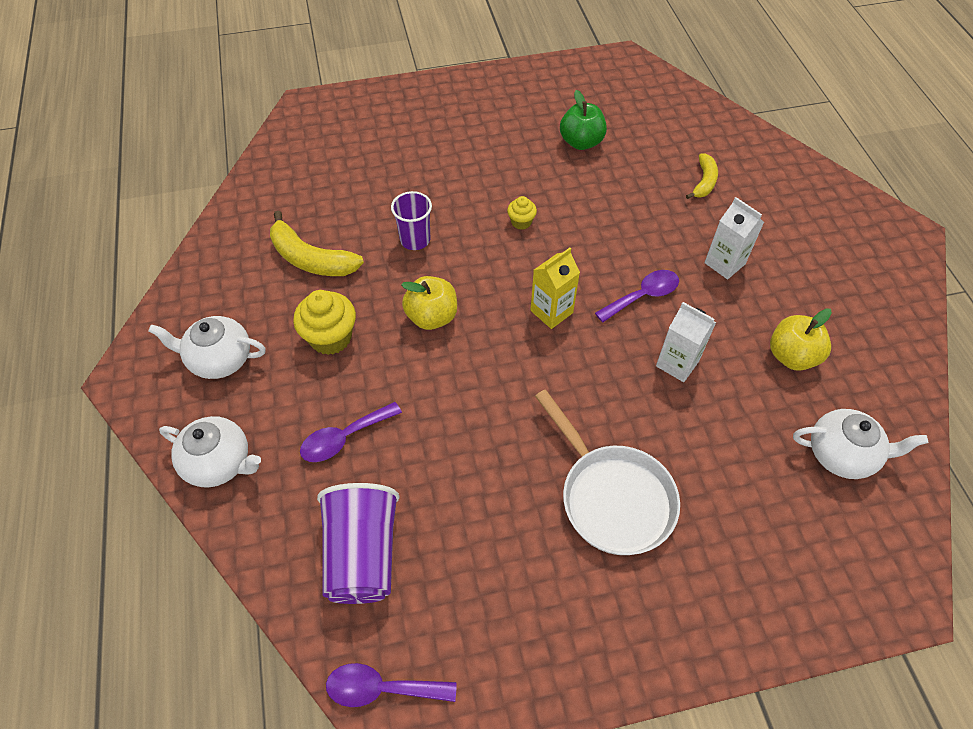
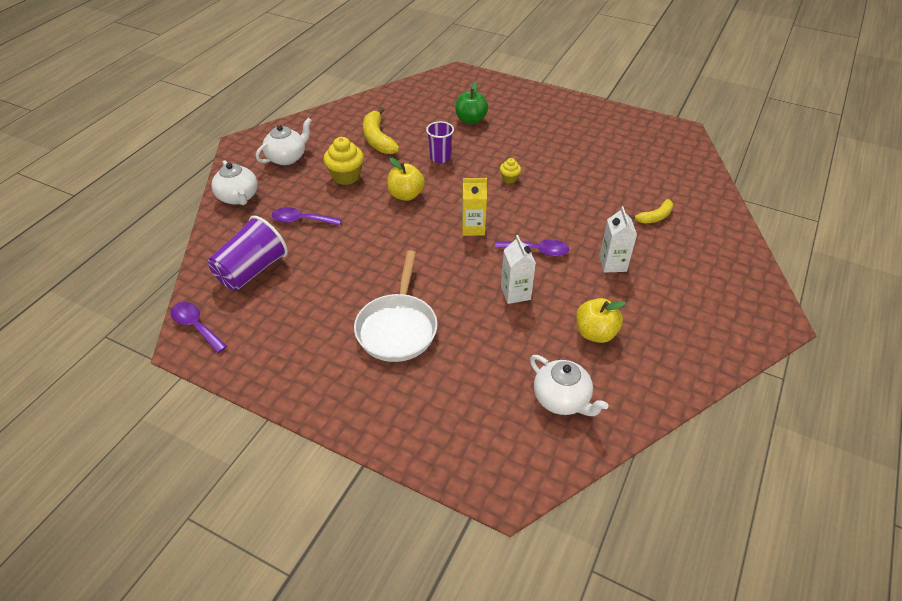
camera: 40 degrees right, 10 degrees down
(220, 359) = (287, 158): white teapot -> white teapot turned 90 degrees clockwise
(581, 142) = (597, 159): green apple -> green apple (470, 120)

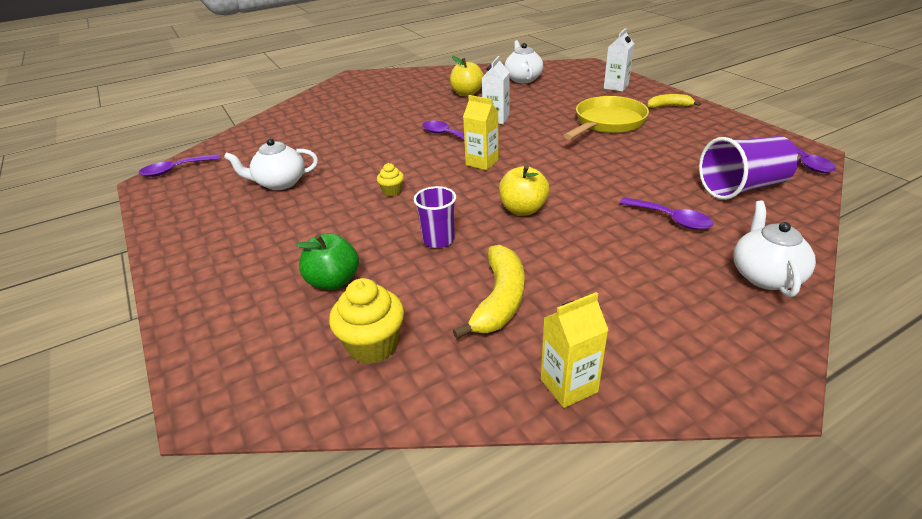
camera: 145 degrees left, 10 degrees down
(287, 158) = (672, 319): white teapot -> white teapot (280, 183)
(325, 119) = (569, 385): none -> yellow carton
(346, 176) = (586, 255): yellow cupcake -> yellow cupcake (373, 345)
(397, 328) = (607, 123): white pan -> yellow pan
(612, 264) = (402, 116): white carton -> white carton (616, 87)
(654, 217) = (321, 130): yellow banana -> yellow banana (669, 106)
(687, 143) = (175, 170): none -> purple spoon

